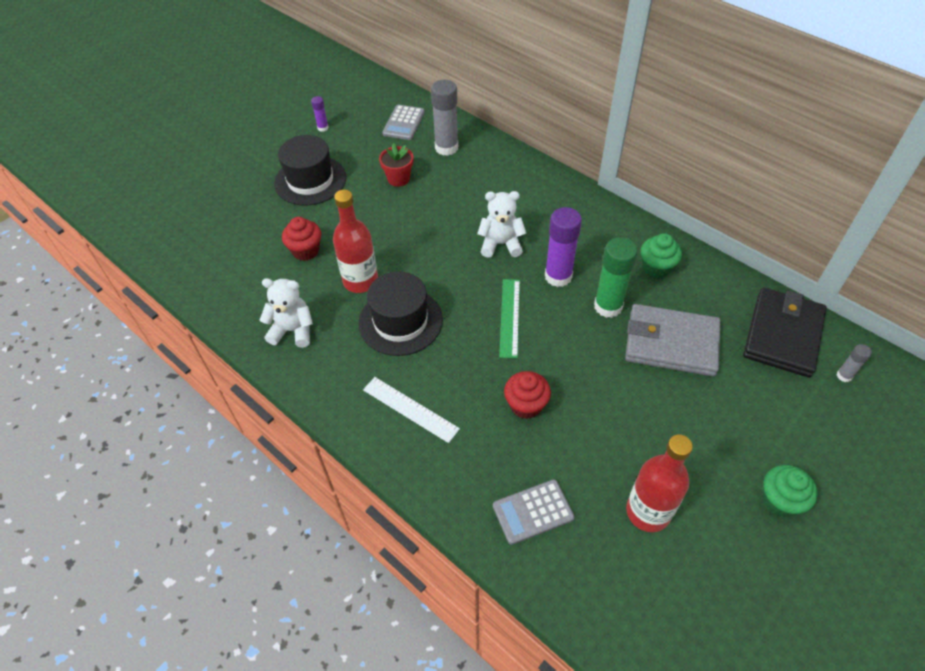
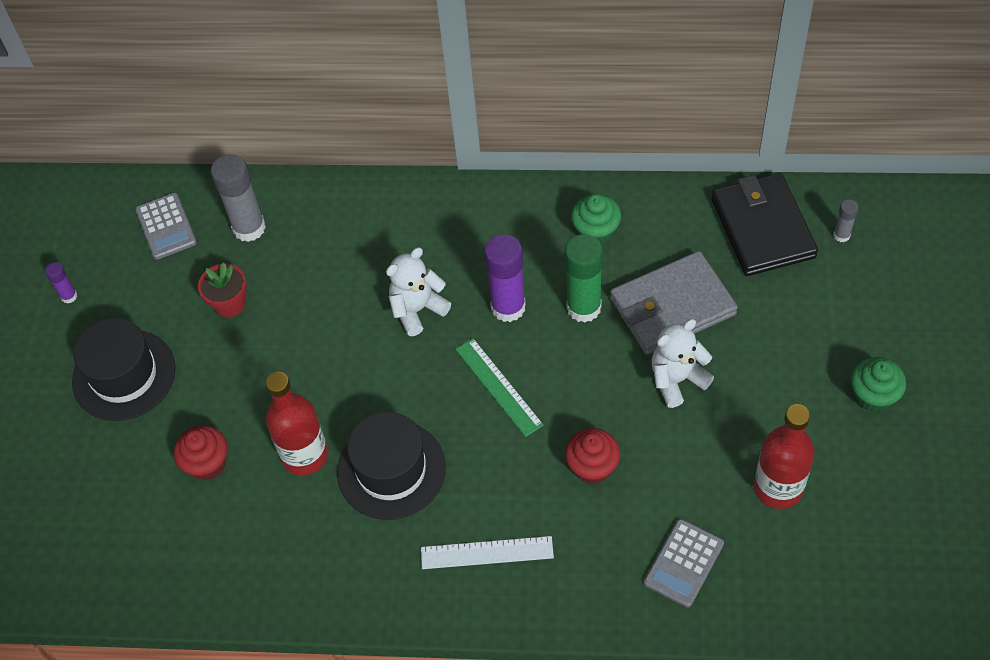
camera: 35 degrees left, 5 degrees up
(293, 330) = (285, 562): white teddy bear -> white teddy bear (677, 379)

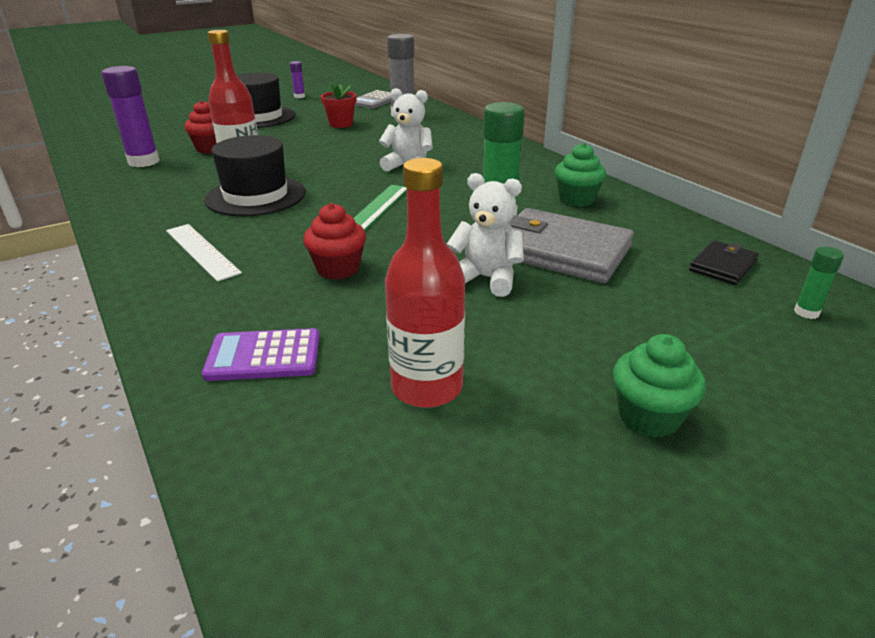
camera: 50 degrees right, 25 degrees down
(508, 307) = (455, 191): purple glue stick -> purple glue stick (144, 162)
(683, 563) = (263, 356): grey calculator -> purple calculator
(762, 228) = (722, 266): black wallet -> black wallet, size x0.51
(841, 235) = (806, 312): grey glue stick -> green glue stick

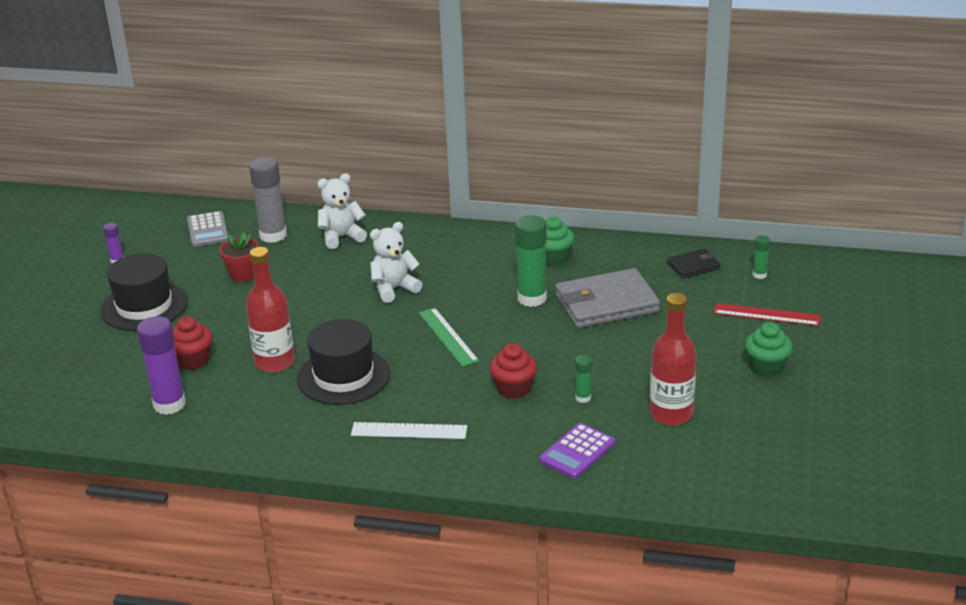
camera: 45 degrees left, 0 degrees up
(376, 312) = (583, 398): none -> green glue stick
(486, 278) = (599, 344): white teddy bear -> white teddy bear (341, 237)
(722, 266) = (693, 266): black wallet -> black wallet turned 75 degrees clockwise
(750, 357) = (766, 314): none -> red ruler

